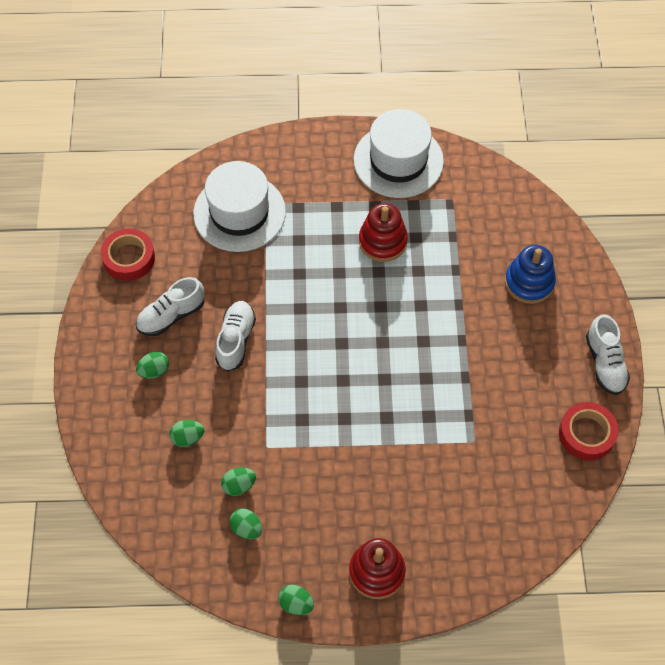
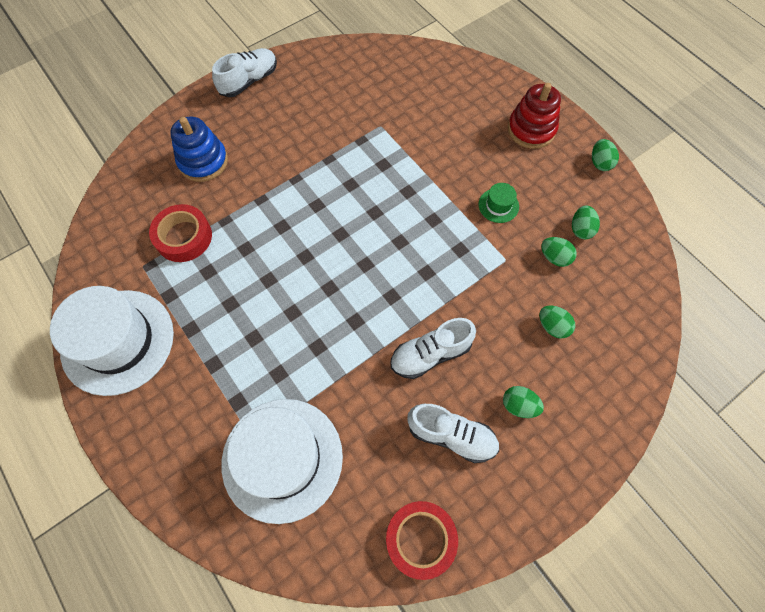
camera: 125 degrees left, 5 degrees up
(319, 479) = (498, 205): none -> green hat
(382, 241) = (231, 296): red stacking toy -> none
(586, 434) = (319, 66): red tape -> red tape (183, 237)

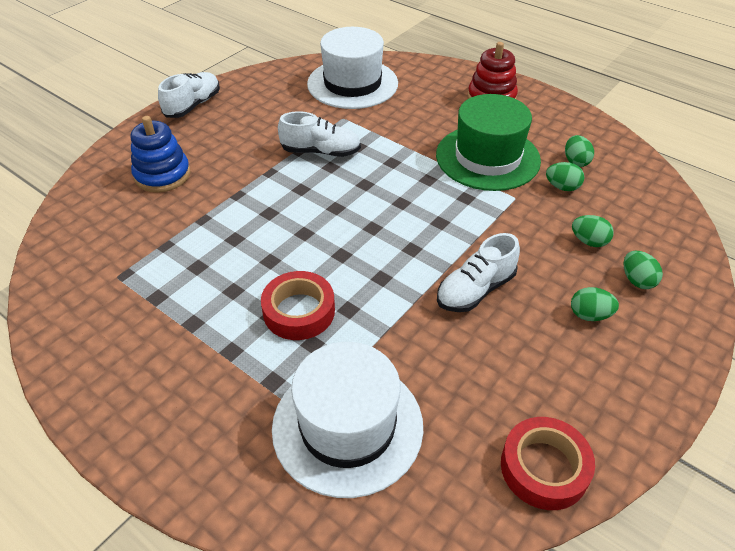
camera: 15 degrees left, 20 degrees down
(118, 341) = (104, 353): white hat -> white hat (352, 83)
(183, 237) = (159, 242): red tape -> red tape (299, 311)
(451, 435) = (531, 358): white shoe -> white shoe (321, 152)
(498, 205) = (487, 157): green hat -> green hat, size x2.45
(600, 163) = (567, 111): green egg -> green egg (637, 280)

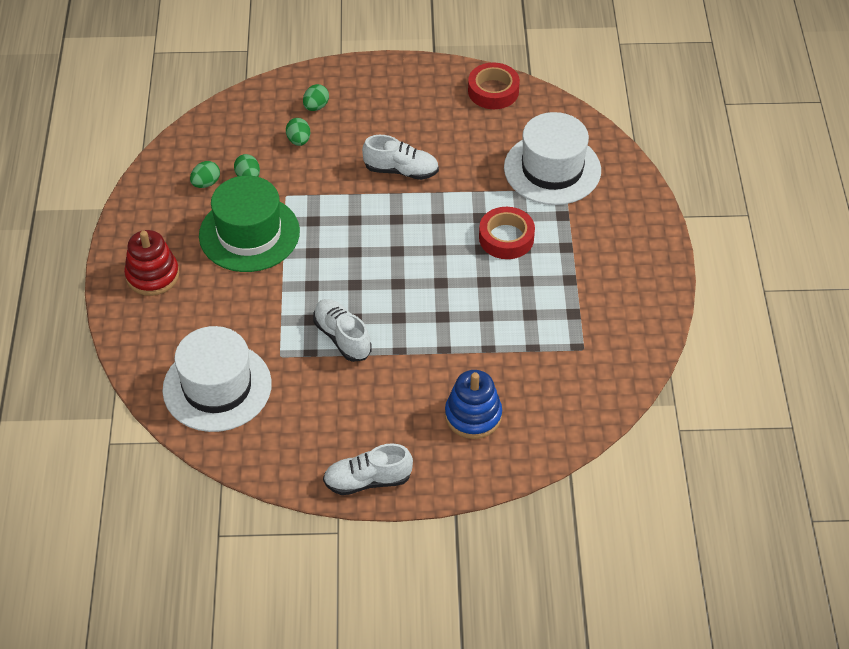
camera: 130 degrees left, 5 degrees up
(589, 315) = (369, 115): green egg -> none

